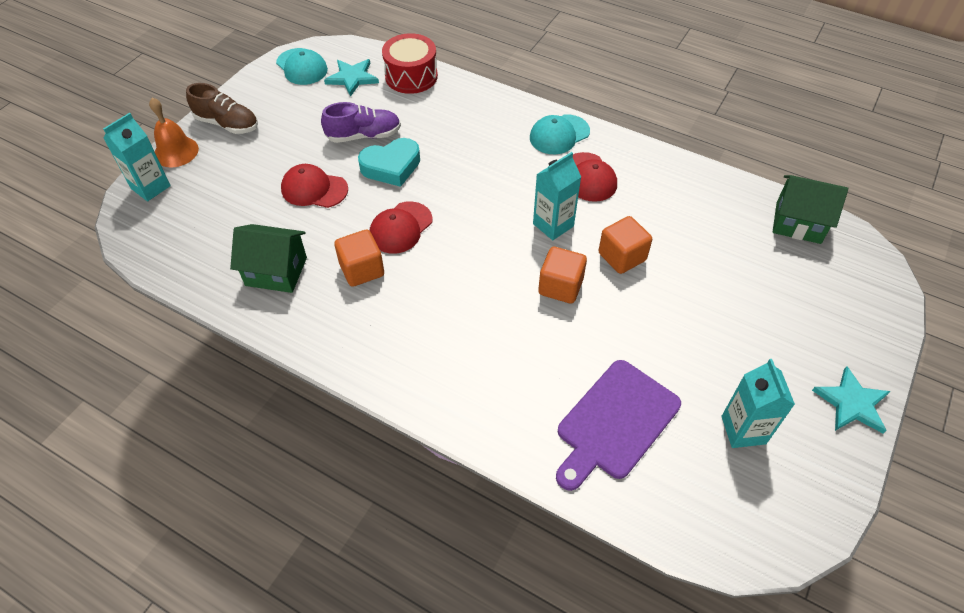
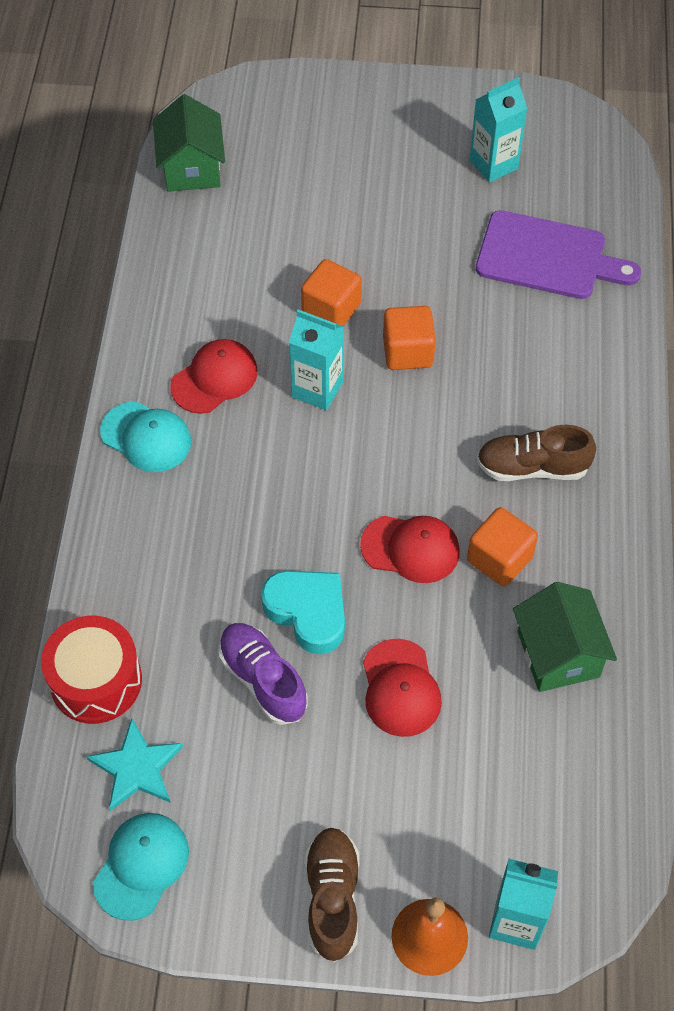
camera: 115 degrees left, 5 degrees up
(419, 319) = (532, 467): none -> brown shoe
(852, 403) = (415, 96): turquoise star -> none

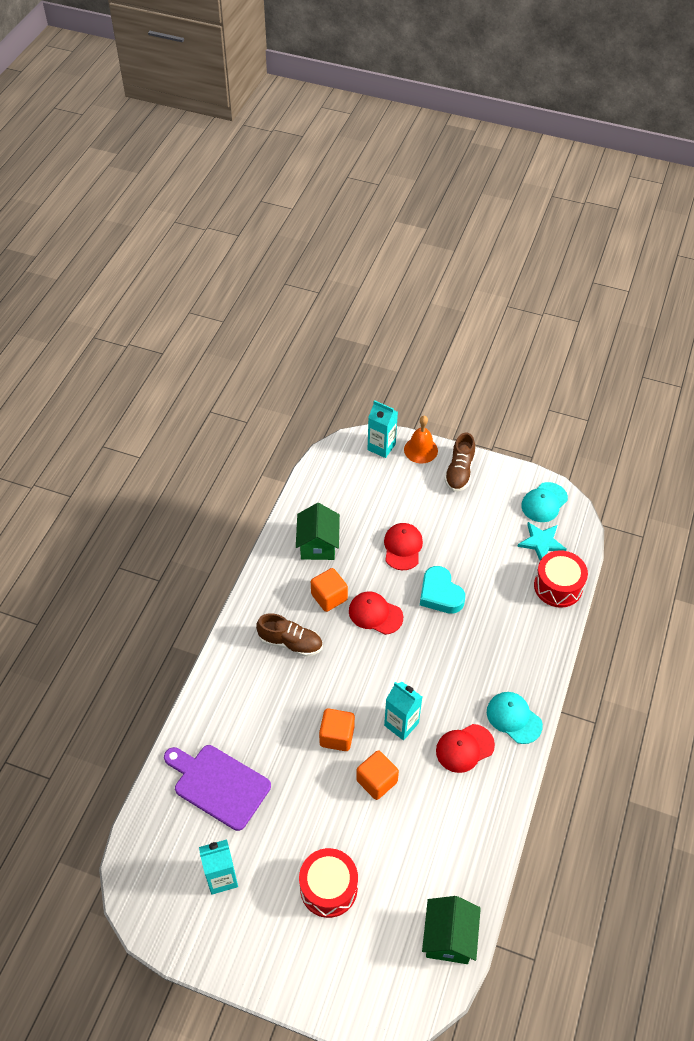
camera: 165 degrees left, 5 degrees down
(263, 680) = (471, 567): purple shoe -> none
(355, 182) = (328, 888): none -> red drum

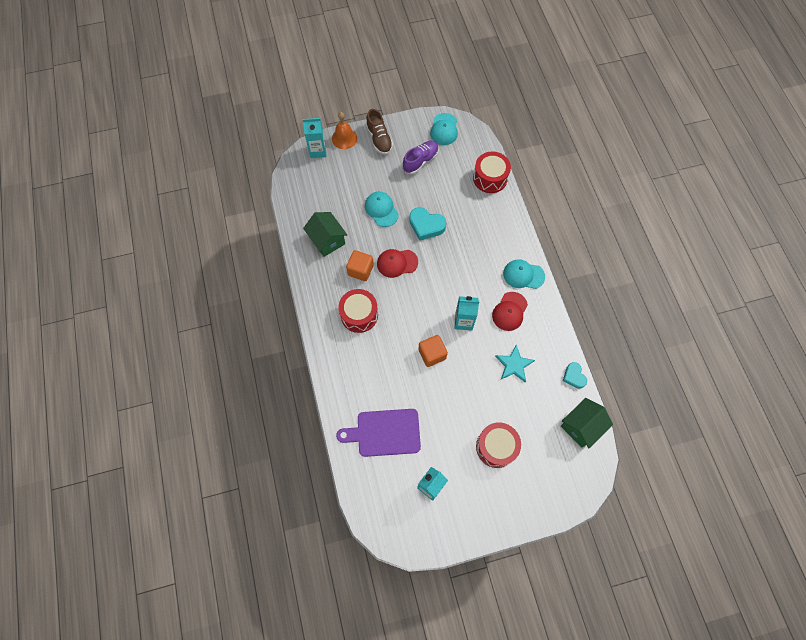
camera: 35 degrees left, 15 degrees up
(290, 643) = (359, 315): brown shoe -> red drum
(376, 781) = (475, 365): orange cube -> none
(402, 547) = (381, 210): red cap -> turquoise cap
(449, 937) = (581, 426): green house -> green house turned 75 degrees clockwise
(485, 874) = (574, 376): none -> turquoise heart
(488, 521) = (420, 161): none -> purple shoe
(541, 542) = (461, 156): turquoise star -> turquoise star (514, 365)

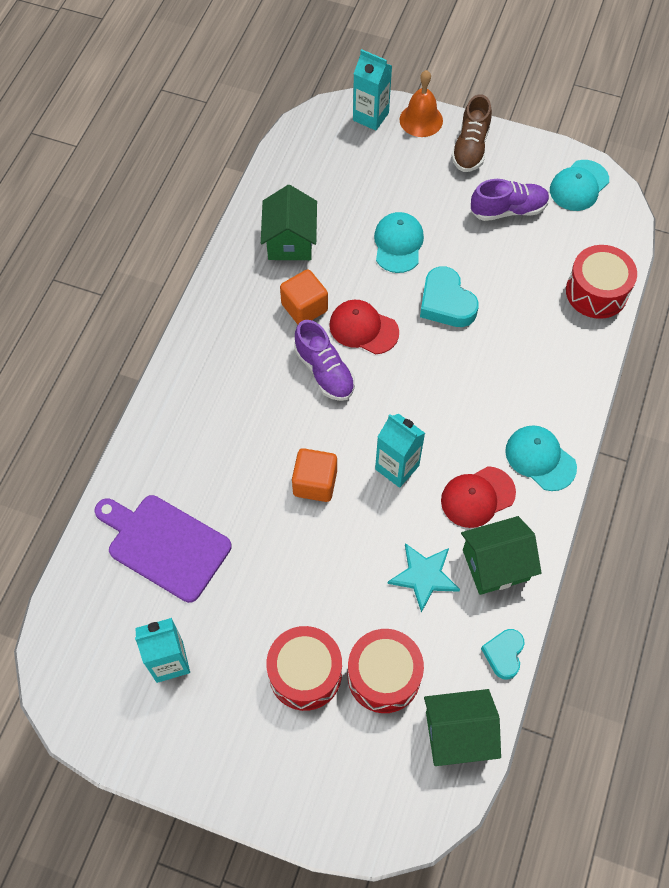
camera: 35 degrees right, 5 degrees down
(359, 315) = (255, 365): red drum -> red drum (384, 676)
(394, 296) = (324, 371): none -> purple shoe
(540, 338) = (495, 565): none -> green house

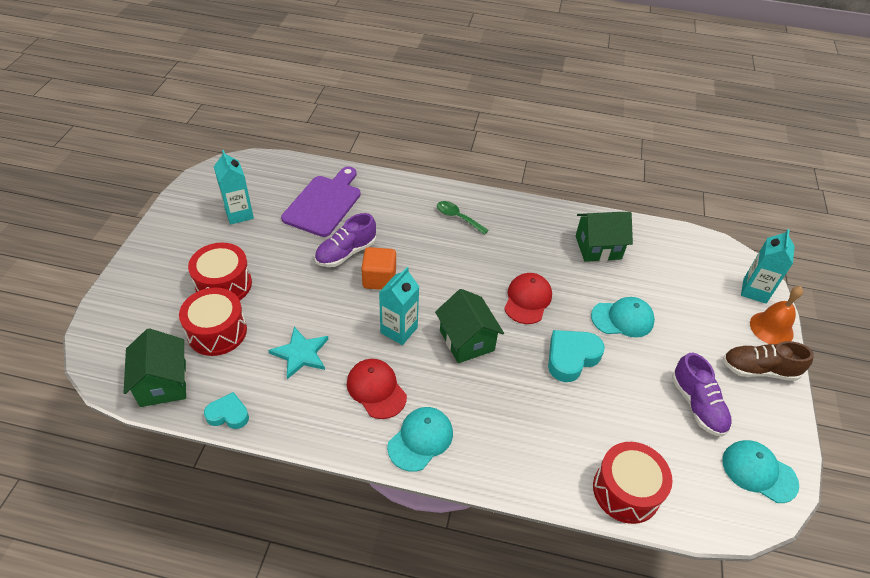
camera: 80 degrees right, 15 degrees down
(218, 382) = (458, 217): none -> green spoon
(304, 307) = (537, 261): orange cube -> none
(324, 371) = (480, 277): purple shoe -> purple shoe (346, 253)
(495, 565) = (311, 405): green house -> green house (466, 340)

